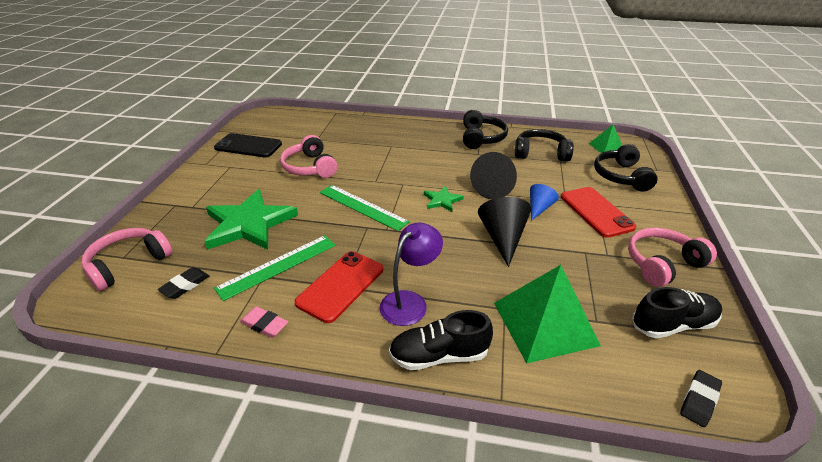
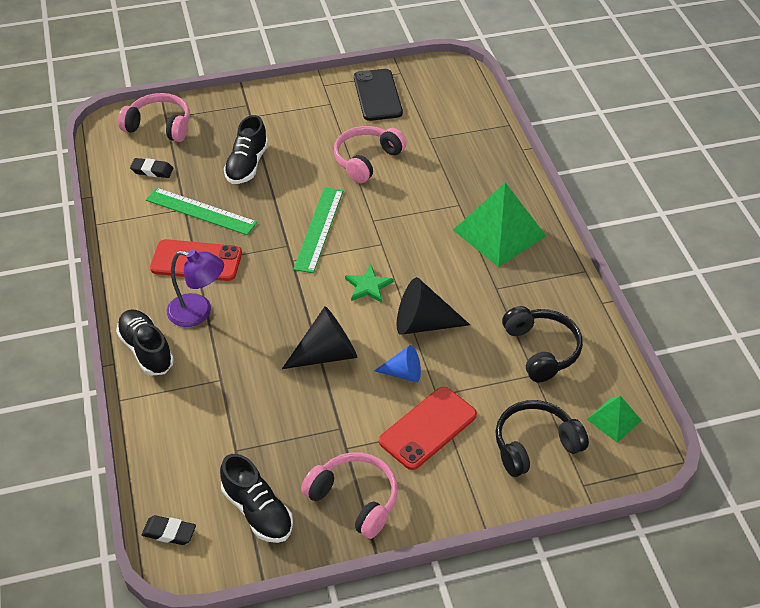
camera: 65 degrees right, 10 degrees up
(249, 223) = (247, 165): green star -> black shoe
(264, 324) = (133, 236): pink eraser -> none
(481, 138) = (542, 281): black headphones -> none
(544, 323) = (214, 412): green pyramid -> green pyramid (499, 233)

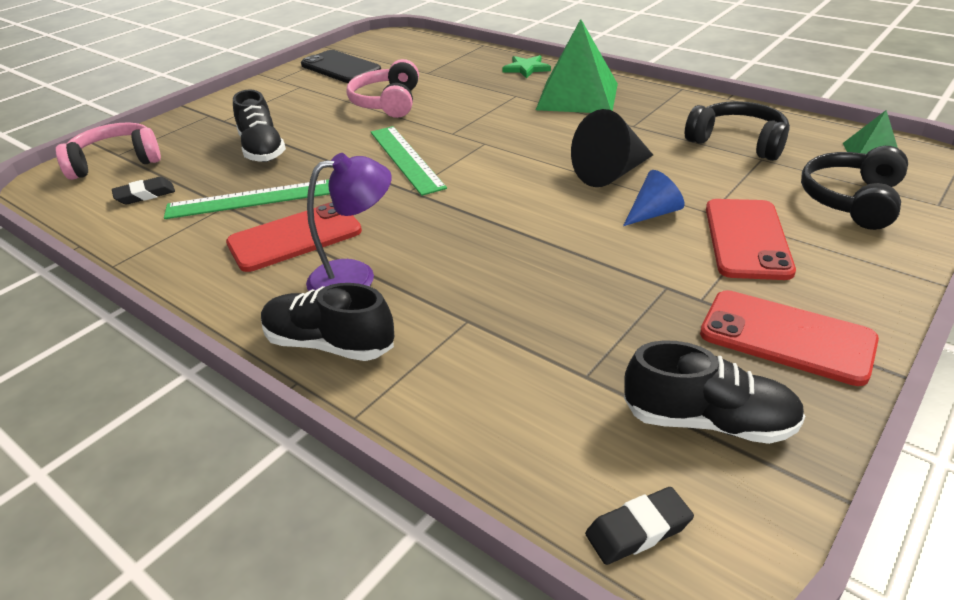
camera: 35 degrees left, 10 degrees down
(327, 354) = (556, 237): black cone -> none
(355, 499) = (786, 337): pink headphones -> red phone
(368, 286) = (517, 173): green star -> green star (526, 68)

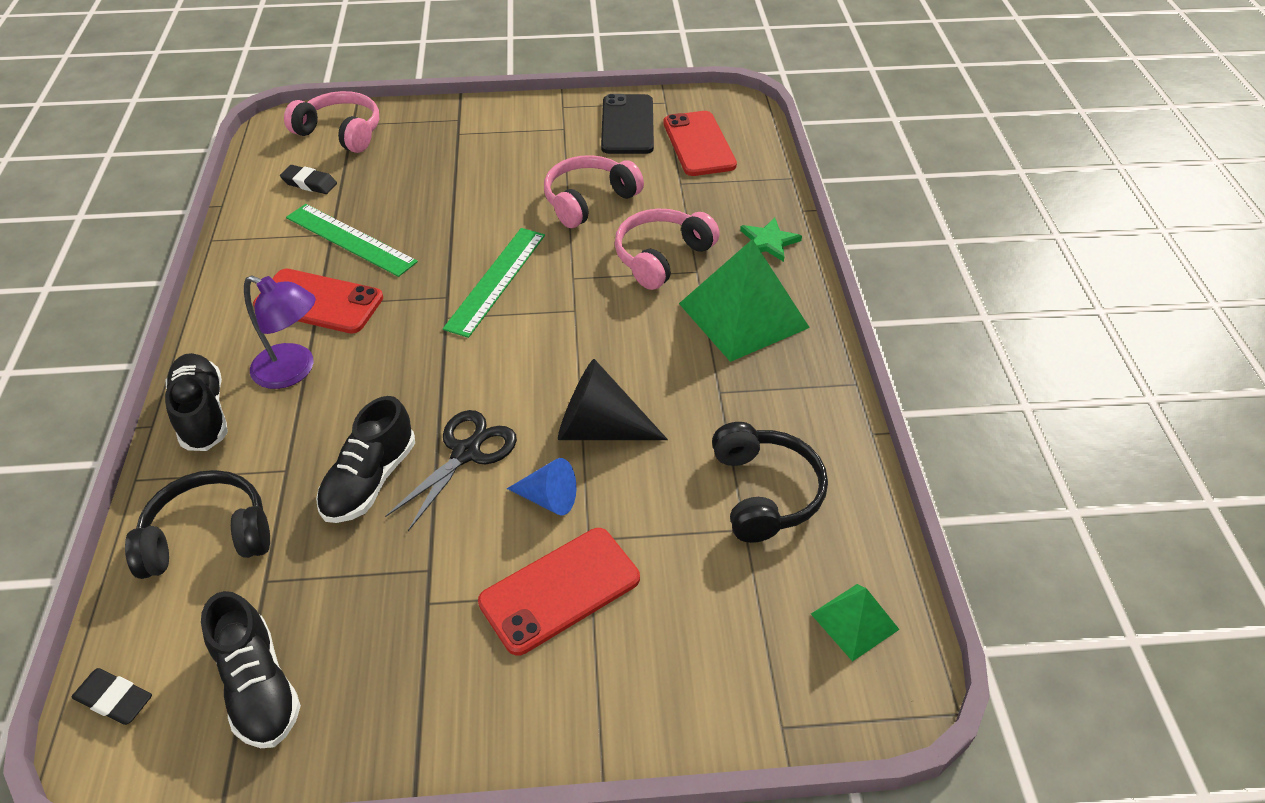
camera: 45 degrees right, 10 degrees up
(262, 149) = (431, 190): black shoe -> black shoe (370, 480)
(484, 100) = (661, 257): none -> pink headphones
(565, 230) = (466, 453): none -> black scissors
(786, 337) = (412, 690): red phone -> red phone (699, 144)
(851, 200) = (718, 644): black headphones -> black headphones (208, 536)

